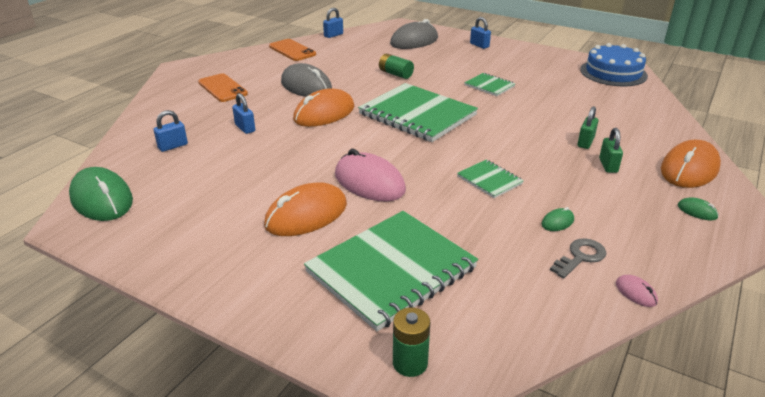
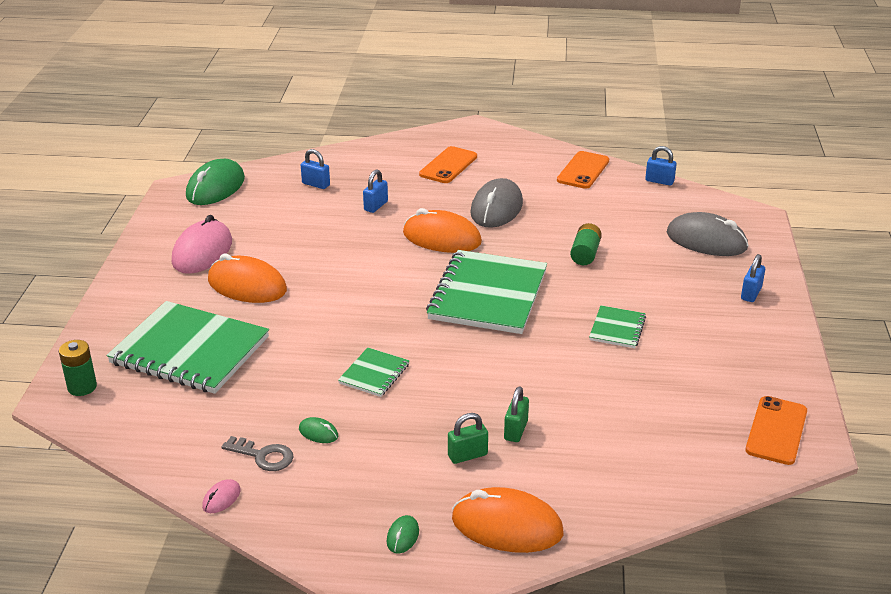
camera: 65 degrees right, 0 degrees up
(369, 182) = (321, 303): pink mouse -> pink mouse (202, 252)
(585, 142) = (515, 430): green padlock -> green padlock turned 75 degrees counterclockwise
(613, 73) = (776, 431): blue cake -> orange phone

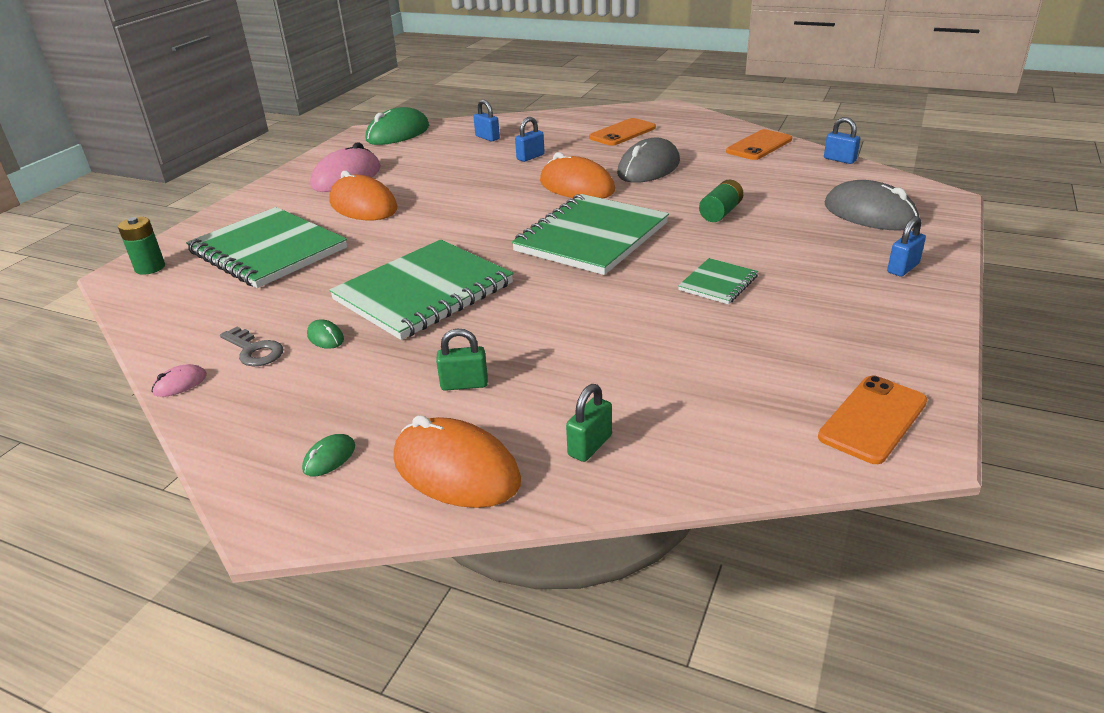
camera: 20 degrees right, 0 degrees up
(374, 374) = (423, 292): green notebook -> green notebook, size x2.14
(515, 430) = (536, 367): green padlock -> green padlock (590, 445)

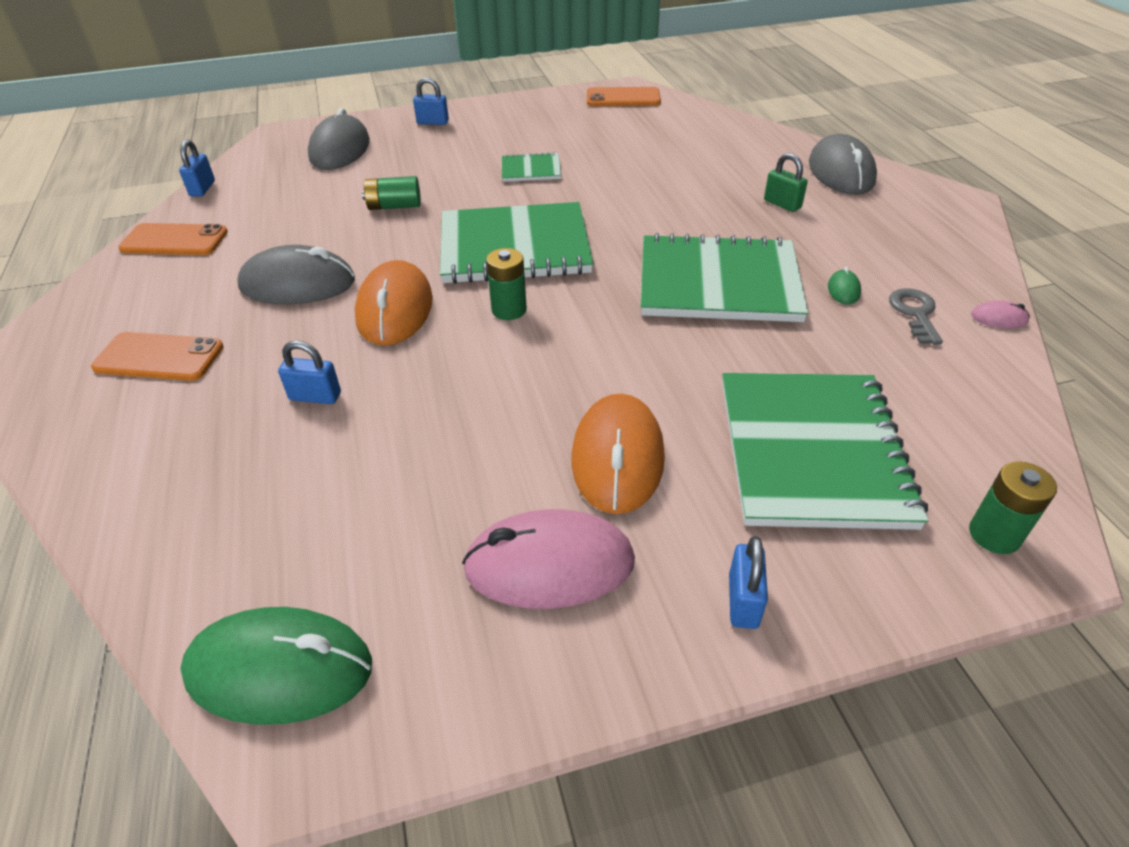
camera: 130 degrees left, 10 degrees up
(329, 458) = (909, 211): green mouse -> none
(456, 470) = (841, 172): orange mouse -> grey mouse
(487, 138) = (244, 498): blue padlock -> blue padlock (743, 601)
(521, 215) = (509, 310): none -> green battery
(590, 445) = (759, 148): green padlock -> none

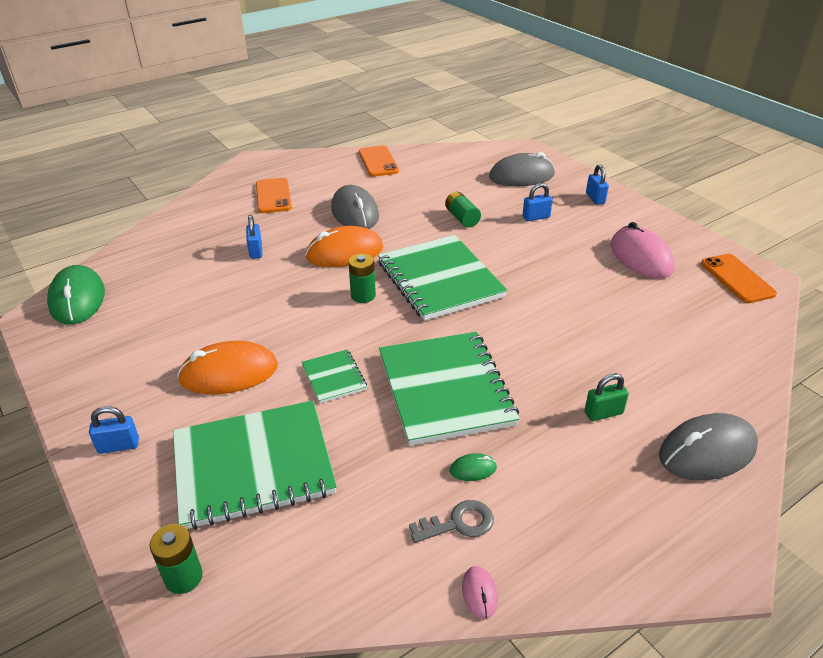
camera: 70 degrees right, 5 degrees down
(202, 189) = (438, 149): blue padlock -> blue padlock (536, 217)
(531, 170) = (556, 260): green notebook -> green notebook (334, 377)
(549, 565) = (141, 364): pink mouse -> pink mouse (641, 257)
(782, 204) = (603, 413): green padlock -> green padlock turned 45 degrees clockwise

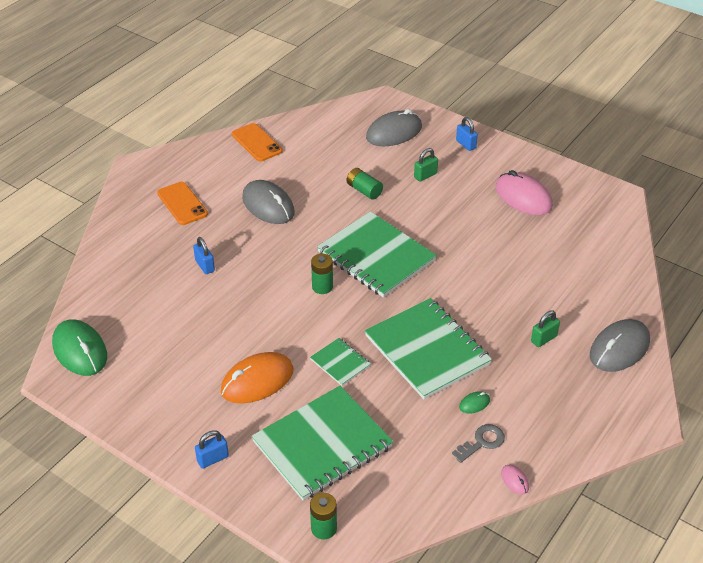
camera: 20 degrees left, 5 degrees up
(344, 252) = (283, 249): orange mouse -> none
(536, 217) = (425, 175): blue padlock -> green padlock
(737, 279) = (600, 201): orange phone -> none

